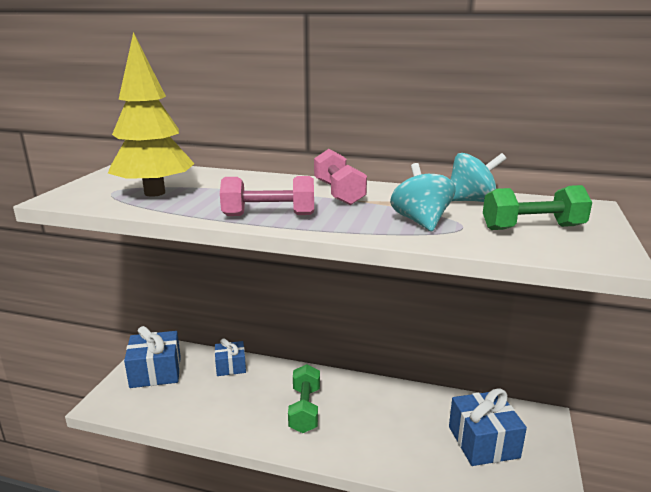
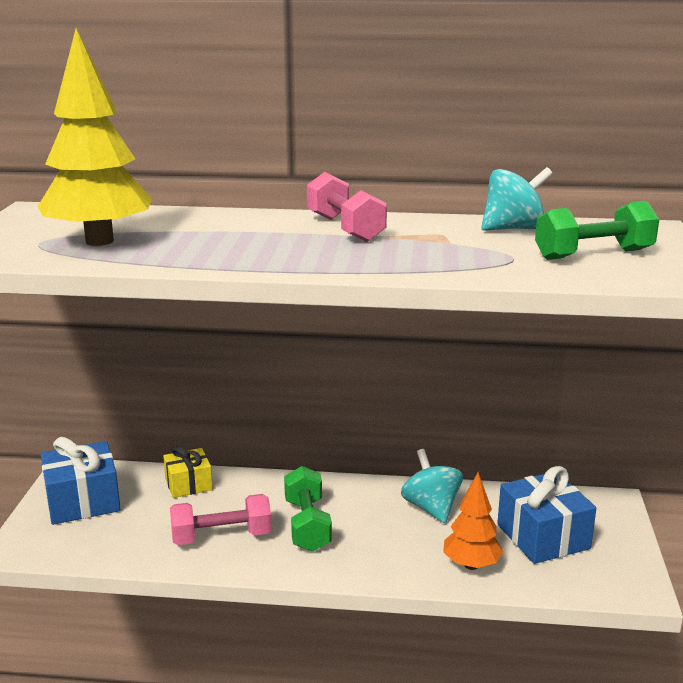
camera: 10 degrees left, 0 degrees up
(231, 366) = (188, 484): blue gift -> yellow gift
(269, 215) = (271, 259): pink dumbbell -> pink dumbbell (221, 537)
(421, 221) = (462, 255): turquoise spinning top -> turquoise spinning top (431, 508)
(421, 460) = (471, 565): none -> orange tree

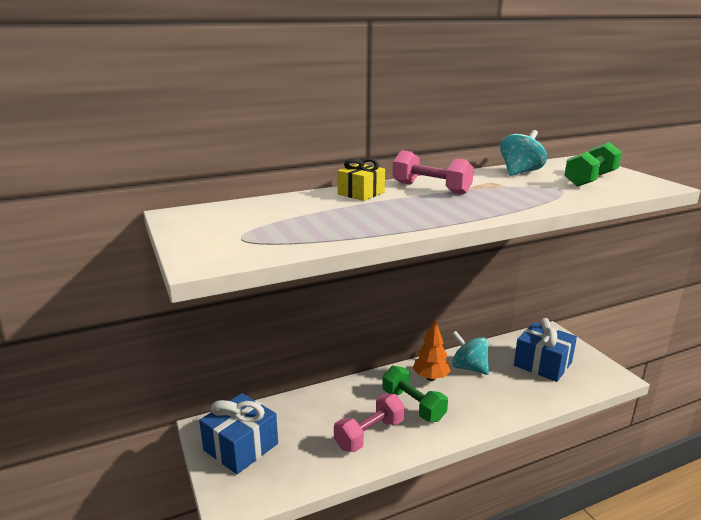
camera: 30 degrees left, 0 degrees up
(100, 241) = (287, 228): yellow tree -> none
(188, 484) = (305, 405): yellow gift -> yellow gift (361, 193)
(471, 565) = (528, 395): orange tree -> orange tree (430, 378)

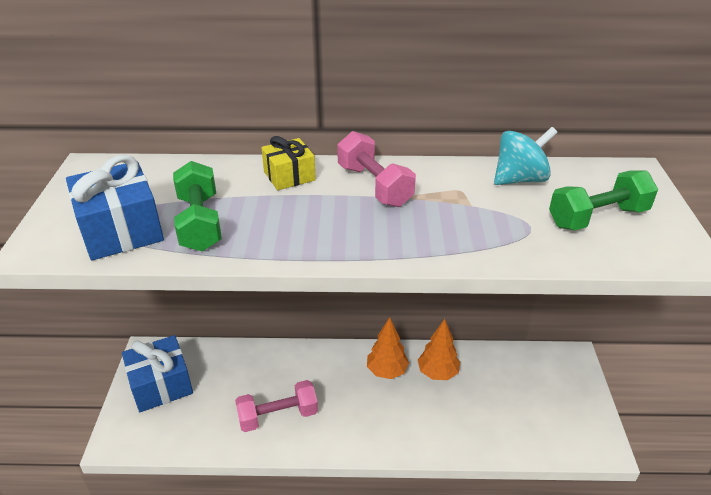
camera: 25 degrees right, 15 degrees up
(413, 405) = (344, 398): green dumbbell -> green dumbbell (200, 223)
(469, 368) = (437, 373): turquoise spinning top -> orange tree
(542, 364) = (526, 397): blue gift -> blue gift (121, 230)

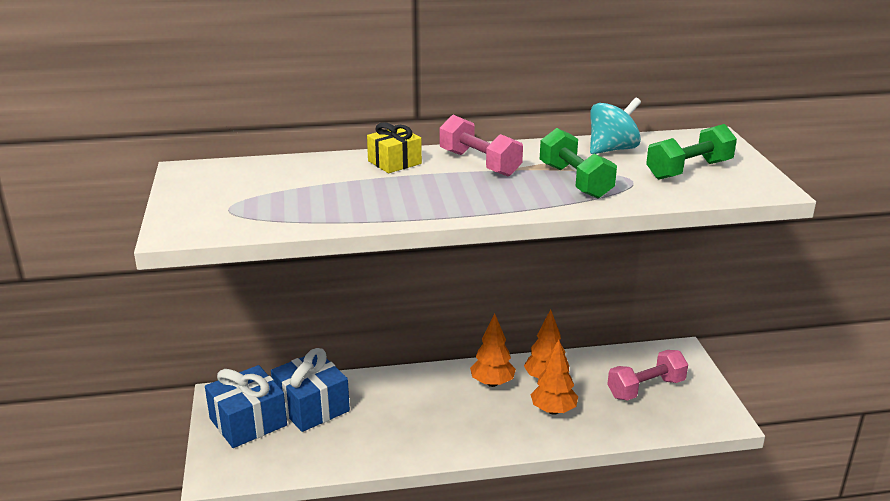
camera: 10 degrees left, 10 degrees down
(121, 230) = (251, 212): blue gift -> blue gift (311, 406)
(200, 223) = (326, 201): green dumbbell -> green dumbbell (575, 181)
(278, 416) = (387, 433): pink dumbbell -> pink dumbbell (646, 388)
(436, 411) = (553, 410): none -> orange tree

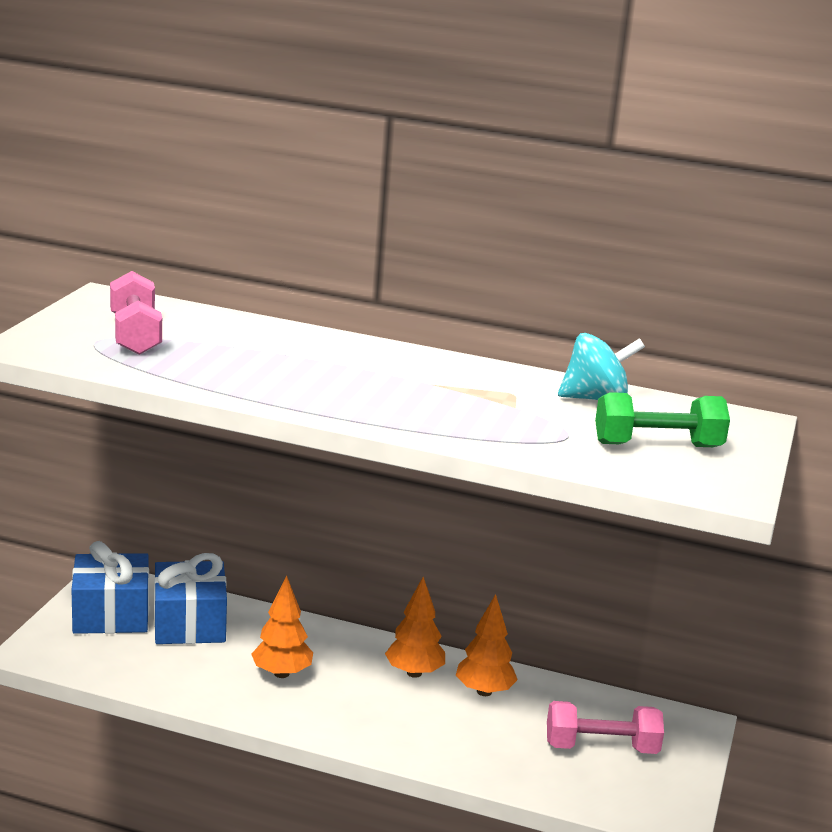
camera: 25 degrees right, 5 degrees down
(394, 162) = (322, 345): yellow gift -> none
(479, 163) = (414, 371): pink dumbbell -> pink dumbbell (135, 335)
(553, 410) = (458, 727): orange tree -> orange tree (282, 673)
(575, 181) = (497, 417): green dumbbell -> none

